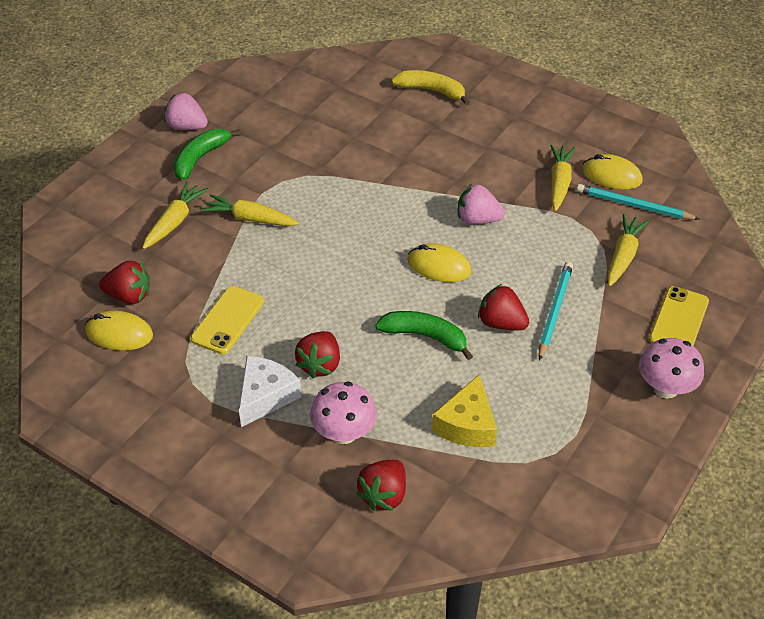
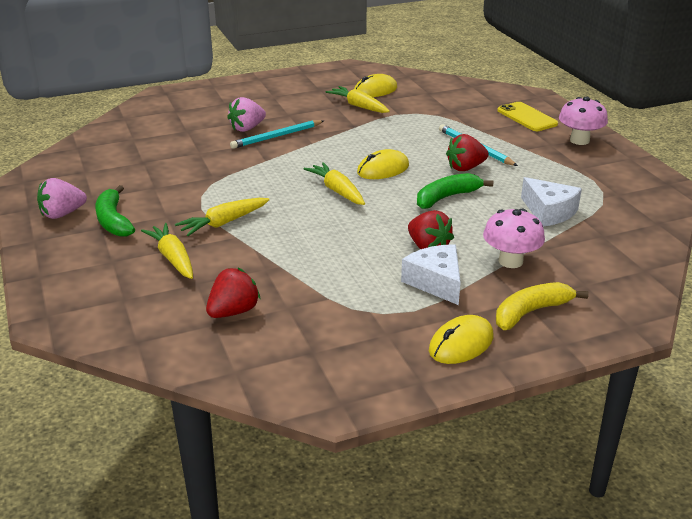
camera: 55 degrees left, 15 degrees down
(119, 333) = (275, 332): yellow mouse -> yellow mouse (461, 344)
(228, 320) = (329, 271): yellow phone -> none
(384, 495) = (588, 266): red strawberry -> none
(431, 91) = (200, 111): yellow banana -> yellow banana (531, 312)
(467, 425) = (549, 212): yellow cheese -> white cheese
(477, 219) = (355, 141): pink strawberry -> pink strawberry (247, 128)
(623, 256) = (452, 112): yellow carrot -> yellow carrot (337, 191)
(633, 205) = (411, 94): turquoise pencil -> turquoise pencil (277, 136)

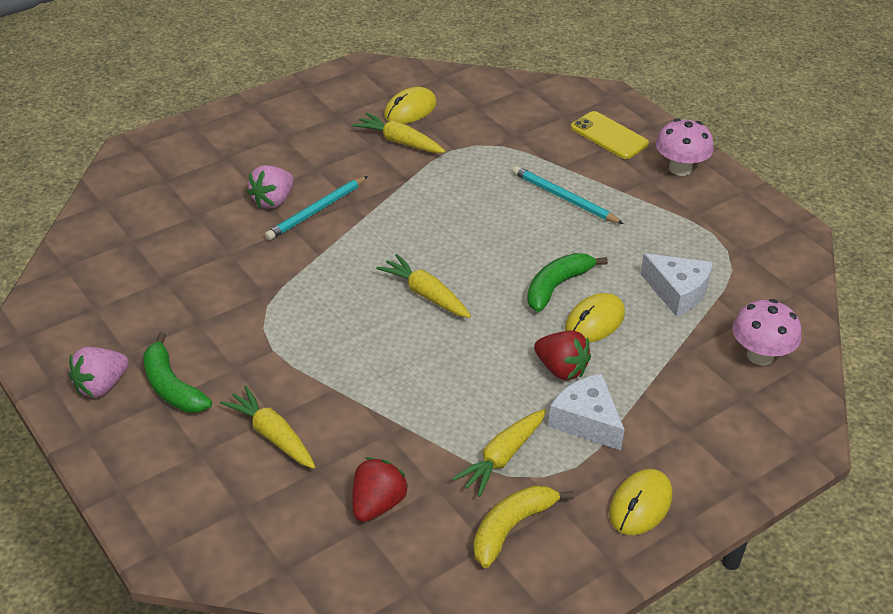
camera: 15 degrees left, 10 degrees up
(223, 223) = (310, 369): yellow carrot -> yellow carrot (502, 458)
(383, 169) = (467, 250): yellow mouse -> yellow mouse (594, 321)
(465, 168) = (563, 234): red strawberry -> none
(510, 261) = (657, 375): pink mushroom -> pink mushroom (760, 355)
(531, 312) = (699, 447): yellow banana -> yellow banana (511, 528)

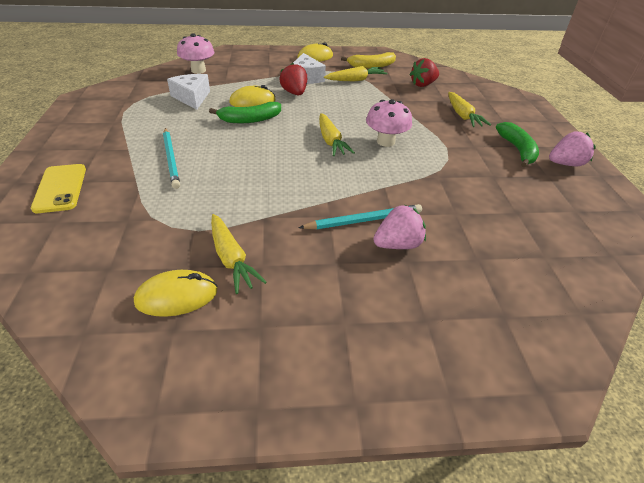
camera: 150 degrees left, 0 degrees up
(680, 168) = (65, 147): pink mushroom -> pink mushroom (385, 141)

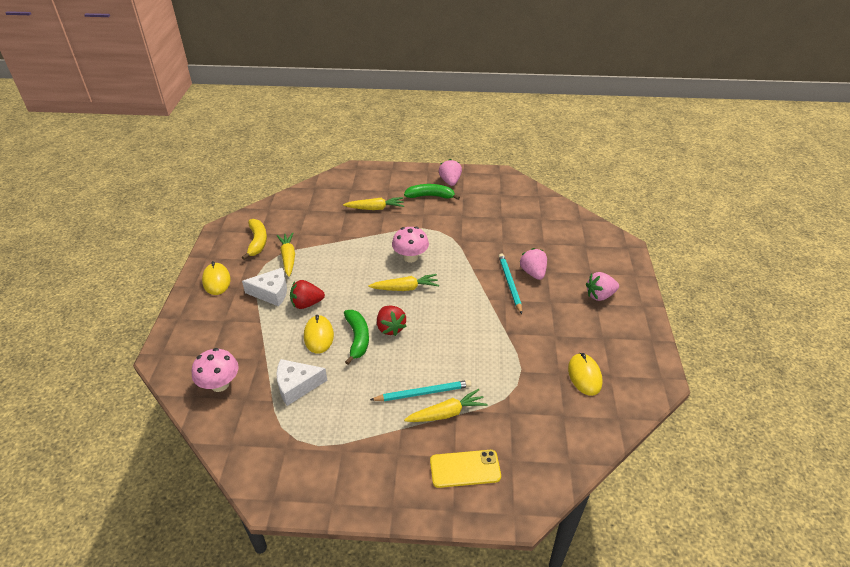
camera: 80 degrees left, 0 degrees up
(231, 259) = (549, 350): yellow carrot -> yellow carrot (446, 413)
(367, 329) = (600, 295): none -> pink strawberry
(423, 85) = (311, 217): red strawberry -> red strawberry (390, 328)

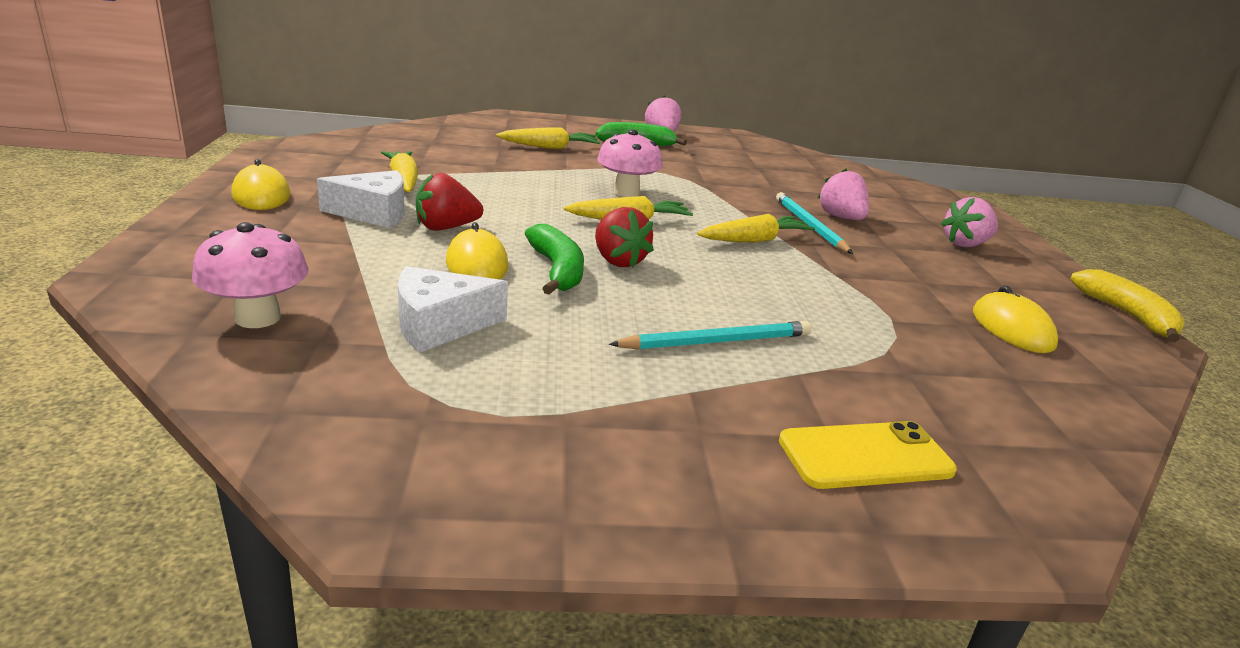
camera: 10 degrees left, 15 degrees down
(257, 242) = (344, 163): yellow banana -> yellow banana (1127, 315)
(446, 413) = (779, 370): yellow carrot -> yellow carrot (754, 240)

